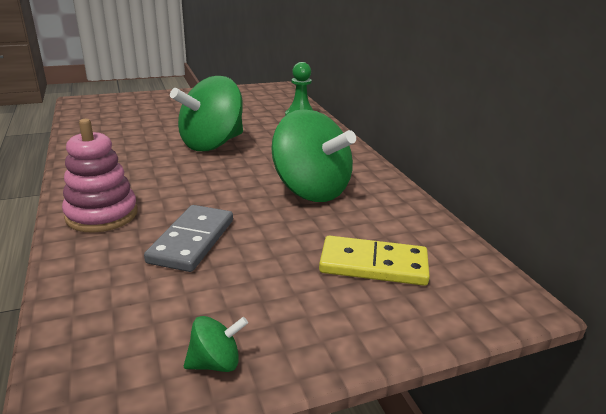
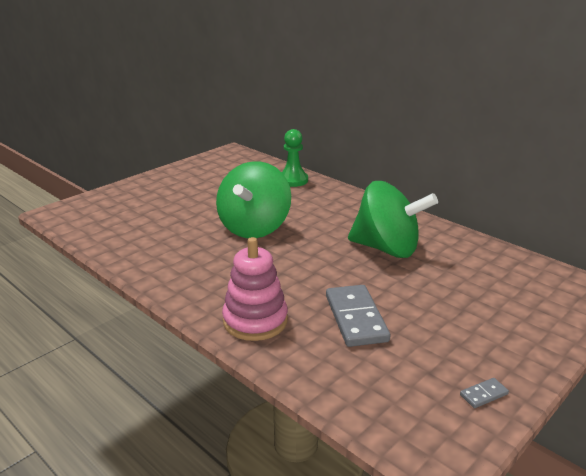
camera: 25 degrees left, 0 degrees up
(216, 363) = (483, 394): green spinning top -> grey domino
(373, 265) = (495, 294): yellow domino -> none

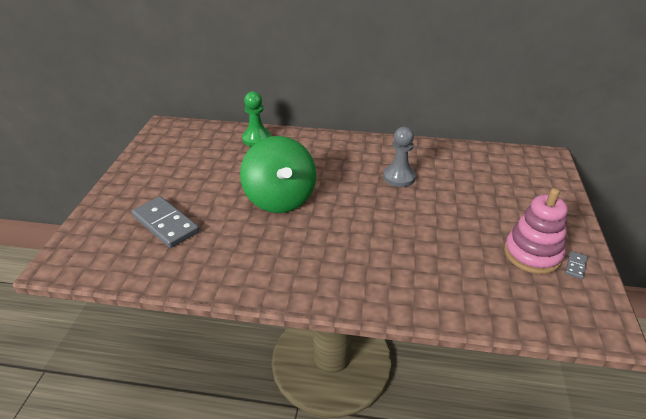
camera: 35 degrees left, 10 degrees up
(255, 321) = (382, 286): pink stacking toy -> pink stacking toy (532, 254)
(355, 318) = (445, 247): grey domino -> grey domino (165, 224)
(387, 249) = (399, 177): green spinning top -> grey pawn

